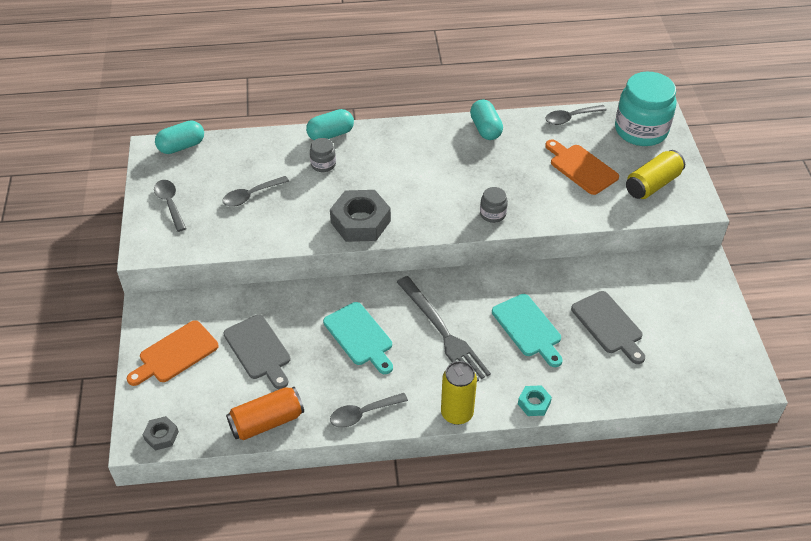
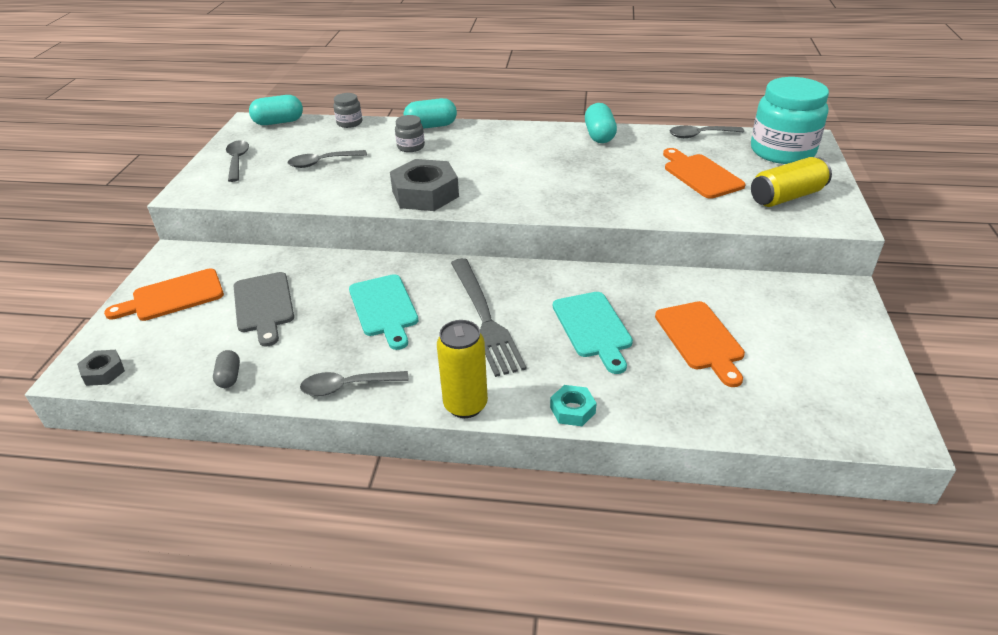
camera: 15 degrees right, 10 degrees down
(267, 422) = (229, 377): orange can -> grey capsule
(492, 214) = (580, 202): grey jar -> grey jar (349, 123)
(609, 325) = (701, 339): grey cutting board -> orange cutting board

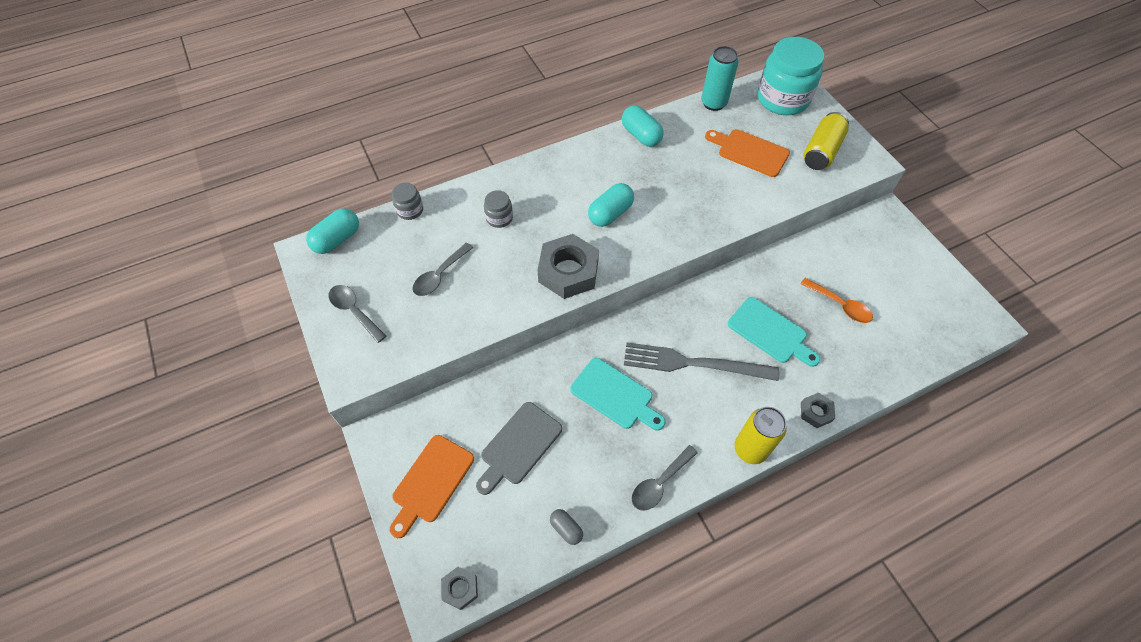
camera: 35 degrees left, 20 degrees up
(264, 305) = (519, 446): grey cutting board -> grey cutting board turned 90 degrees clockwise
(431, 126) = (491, 182): turquoise capsule -> turquoise capsule (610, 213)
(485, 318) = (693, 363): grey fork -> grey fork turned 150 degrees clockwise
(572, 410) = (815, 412): turquoise nut -> grey nut
(700, 135) = (713, 103): grey spoon -> turquoise can
(701, 339) = (840, 305): orange cutting board -> orange spoon

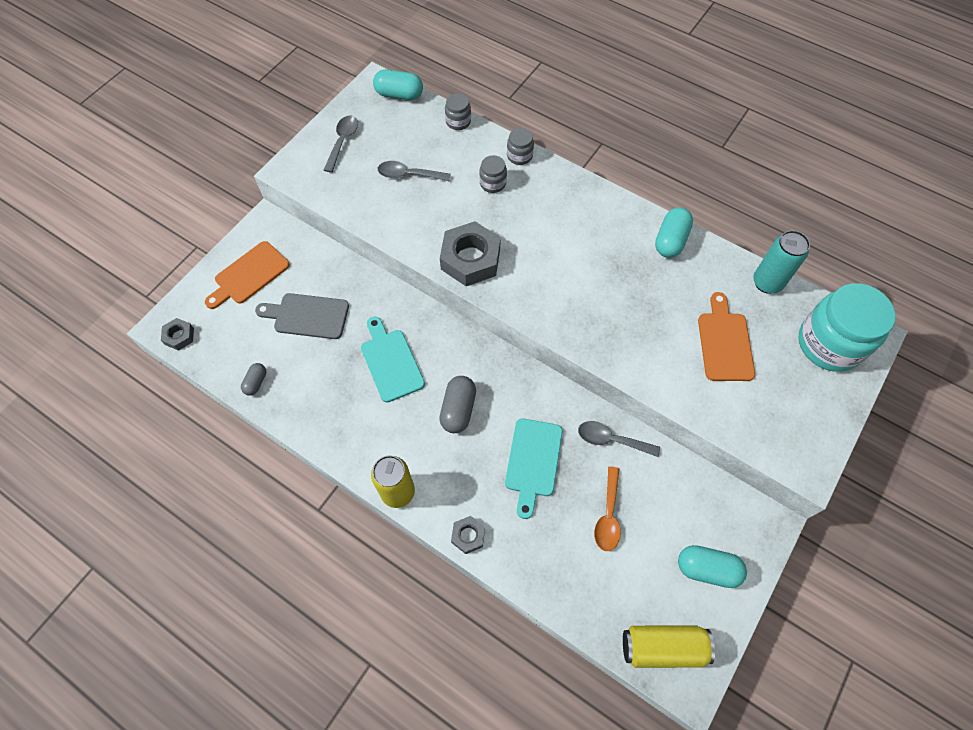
camera: 60 degrees right, 5 degrees up
(431, 482) = (249, 275): orange cutting board -> orange cutting board turned 45 degrees counterclockwise
(485, 186) = (519, 156): none -> grey jar
(610, 213) = (556, 260): turquoise capsule -> turquoise capsule (707, 569)
(615, 395) = (390, 362): turquoise cutting board -> turquoise cutting board turned 150 degrees clockwise
(659, 483) = (328, 432): grey spoon -> grey spoon (611, 440)
(693, 363) = (458, 409): grey fork -> grey capsule
(821, 151) = (781, 410): yellow can -> yellow can (663, 647)

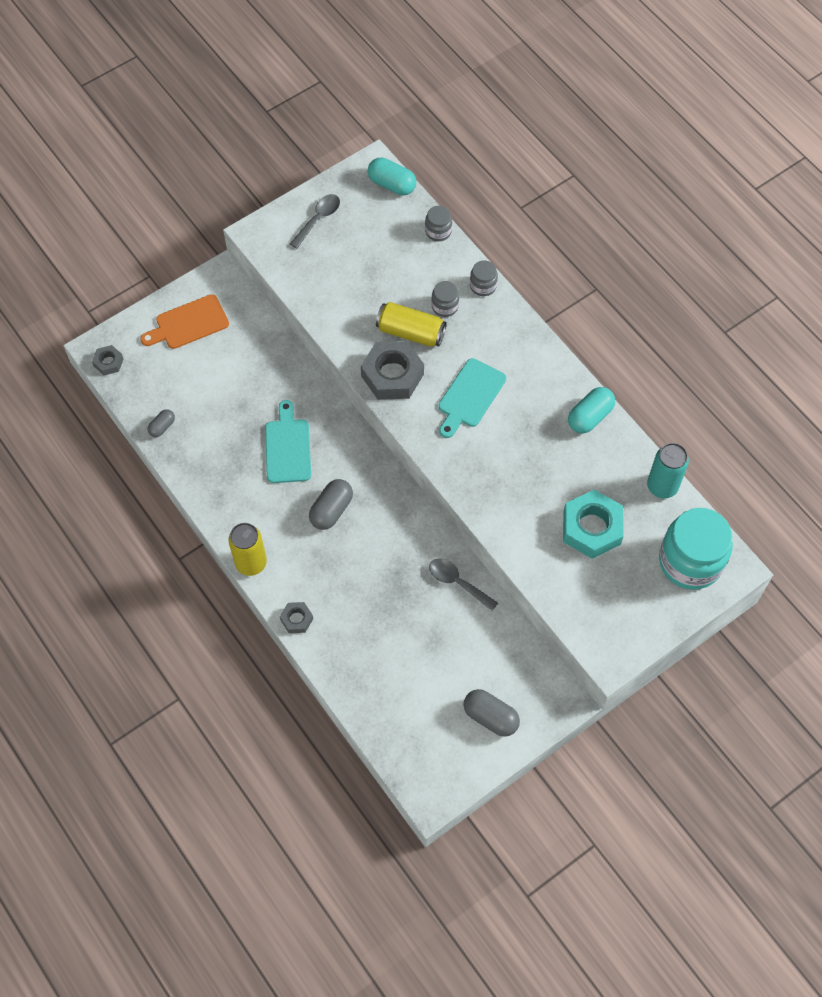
camera: 20 degrees right, 0 degrees up
(307, 316) = (228, 380): grey cutting board -> none
(408, 175) = (368, 273): grey spoon -> none
(533, 461) = (379, 577): turquoise cutting board -> turquoise cutting board (470, 396)
(608, 515) = (425, 645): orange spoon -> none
(663, 647) = (422, 763): yellow can -> yellow can (411, 332)
(707, 569) = (490, 717): turquoise capsule -> grey capsule
(724, 342) = (592, 528): orange cutting board -> turquoise nut

